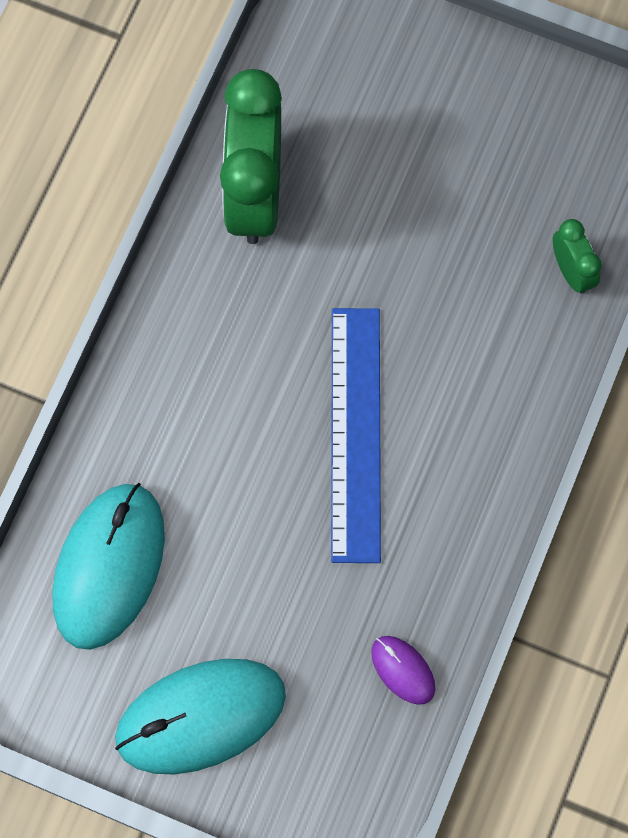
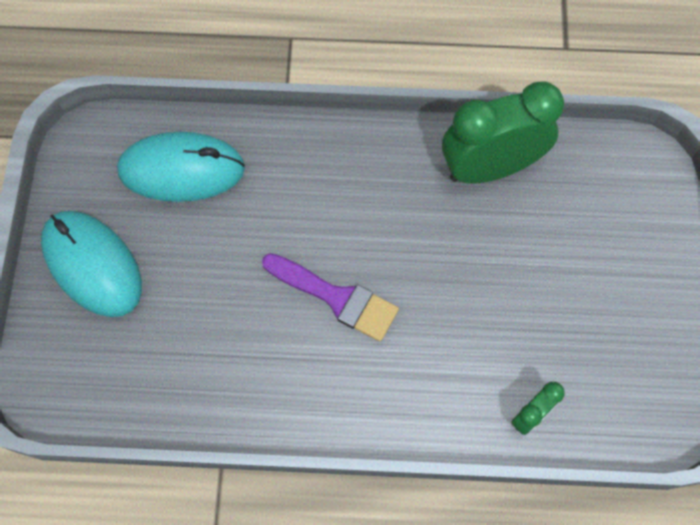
camera: 70 degrees right, 5 degrees down
(355, 434) = (336, 297): blue ruler -> purple brush
(403, 670) = (167, 393): purple mouse -> none

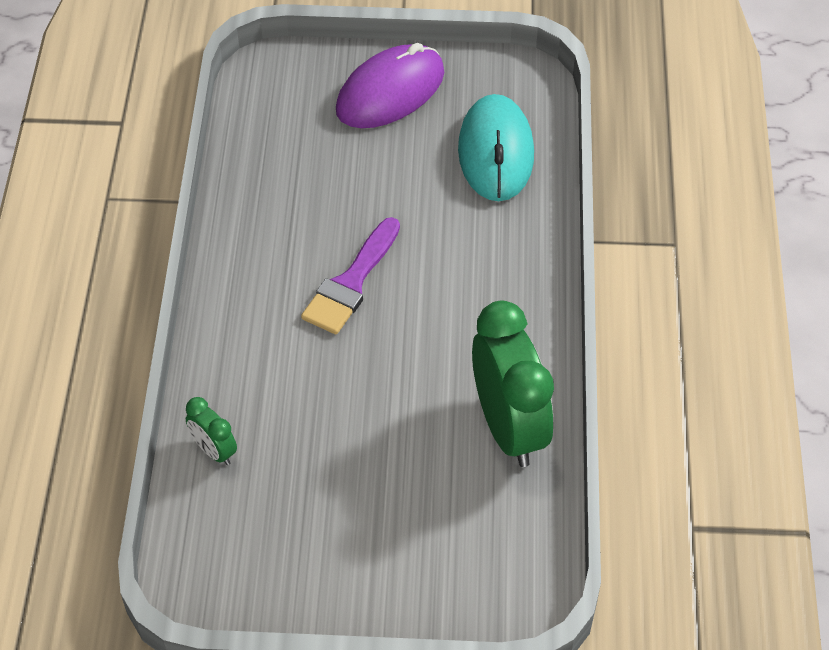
camera: 90 degrees right, 15 degrees down
(92, 265) = (390, 92): turquoise mouse -> purple mouse

